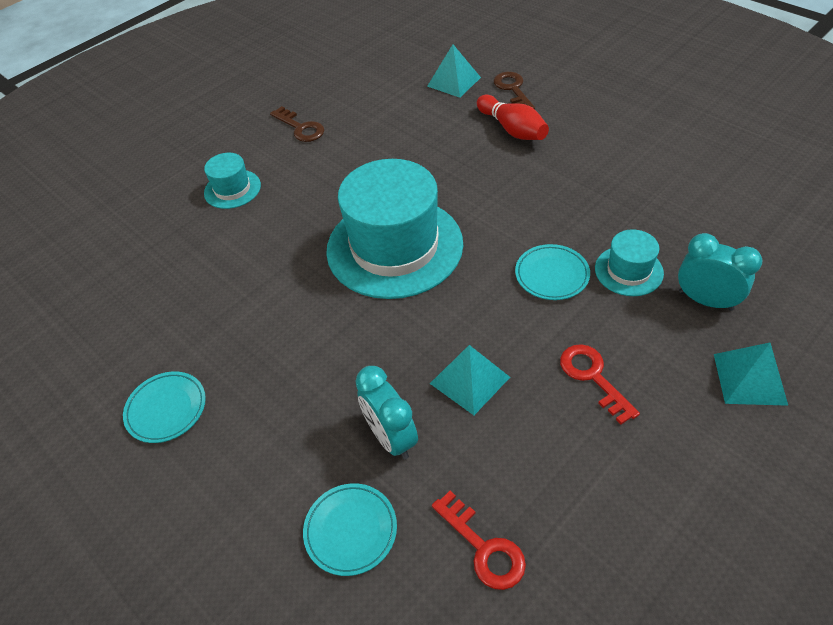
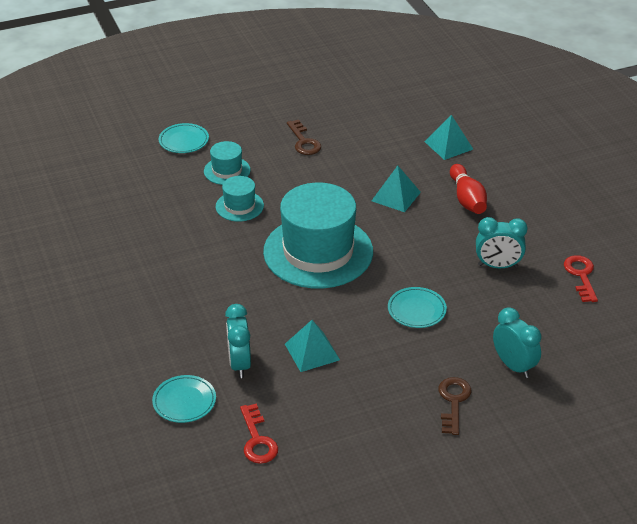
camera: 20 degrees right, 10 degrees down
(166, 409) = (109, 296): turquoise plate -> turquoise plate (184, 141)
(512, 89) = (492, 168): brown key -> brown key (453, 401)
(593, 377) = (395, 380): red key -> red key (581, 275)
(597, 189) = (497, 266): none -> turquoise clock
(628, 271) = (474, 327): turquoise hat -> turquoise hat (239, 206)
(749, 378) = (501, 421): turquoise pyramid -> turquoise pyramid (396, 196)

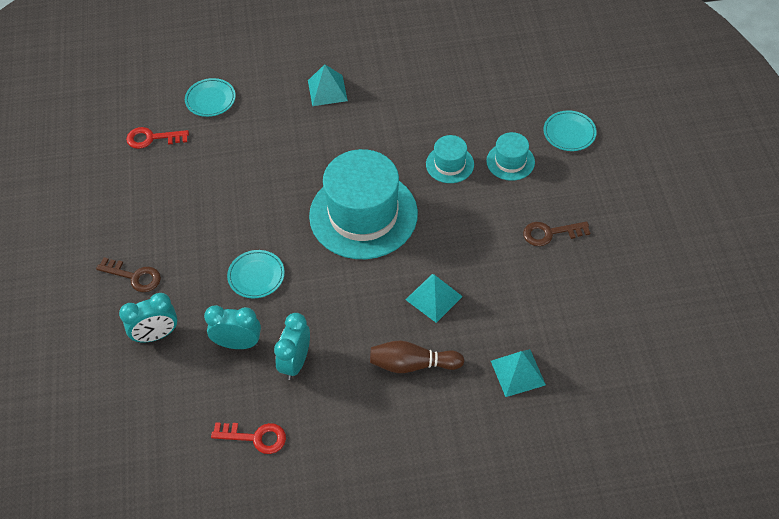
camera: 105 degrees right, 15 degrees up
(239, 364) = (237, 138): turquoise clock -> turquoise clock (238, 343)
(312, 352) = (233, 188): turquoise pyramid -> turquoise pyramid (327, 90)
(467, 199) = (412, 364): red bowling pin -> brown bowling pin

